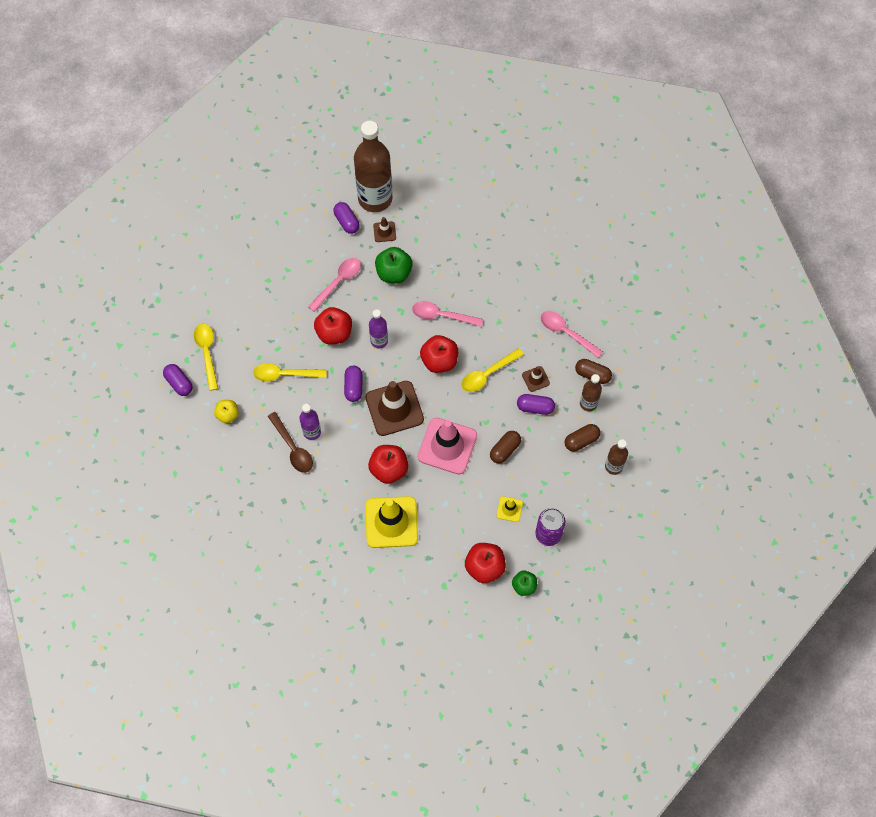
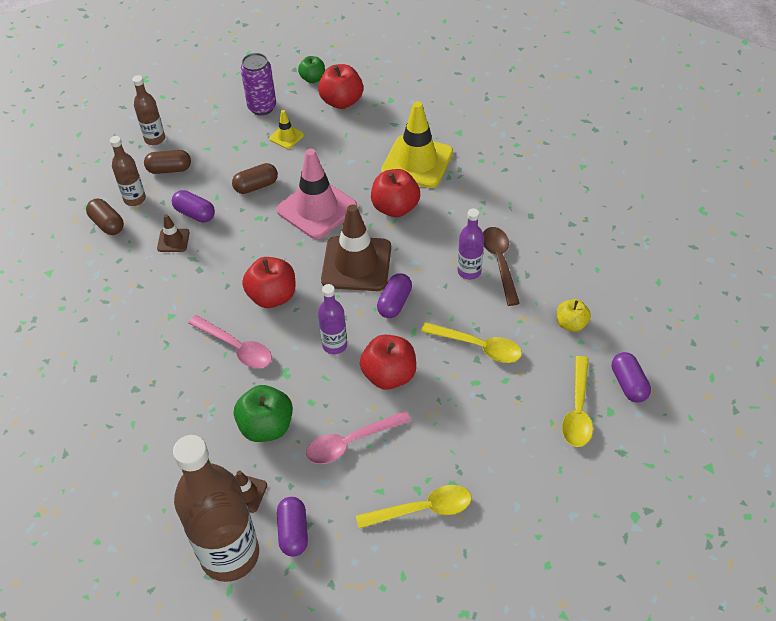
camera: 155 degrees left, 15 degrees down
(487, 374) = (224, 263): yellow spoon -> yellow spoon (422, 509)
(566, 333) = (101, 276): pink spoon -> none

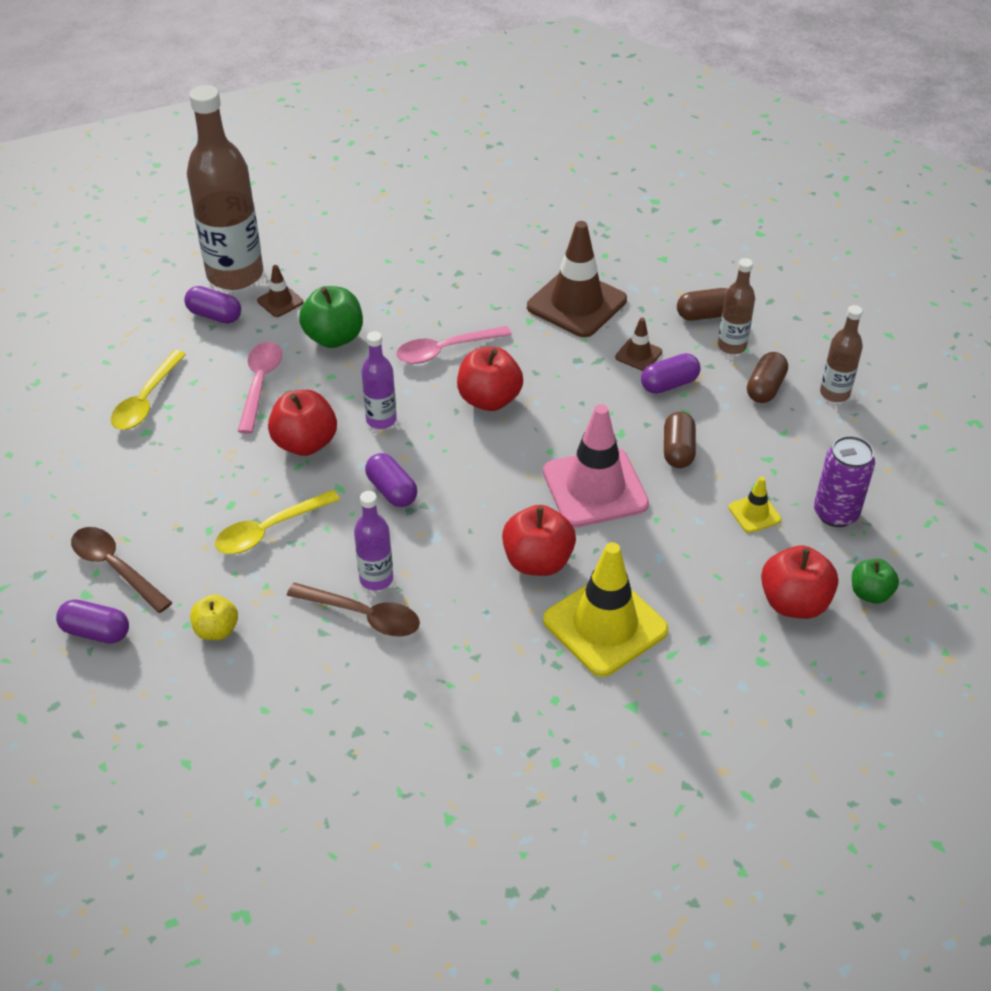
camera: 120 degrees right, 5 degrees down
(356, 264) = (476, 484): brown traffic cone -> brown traffic cone (576, 303)
(578, 410) = (115, 567): yellow spoon -> brown spoon

